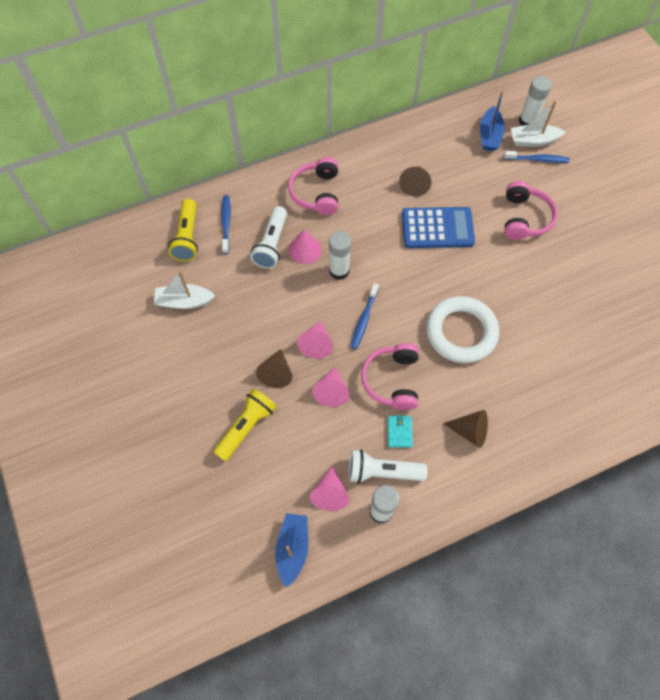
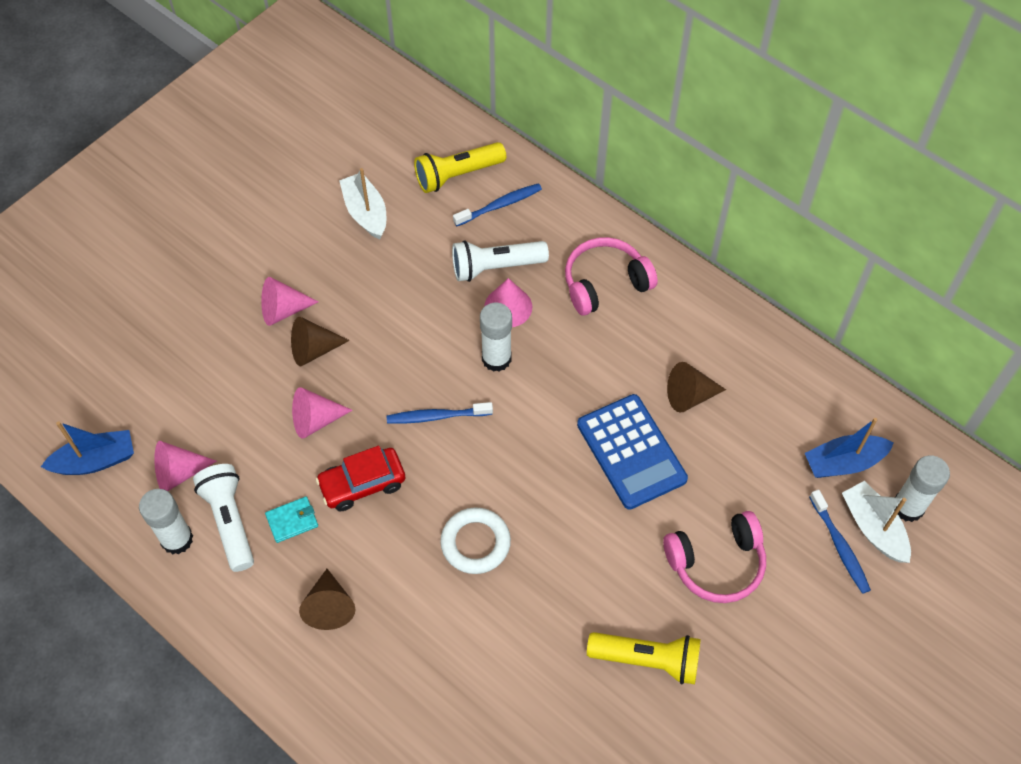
camera: 65 degrees right, 5 degrees down
(246, 427) = (229, 349): yellow flashlight -> yellow flashlight (647, 660)
(316, 344) = (374, 376): pink cone -> pink cone (283, 310)
(392, 380) = (362, 484): pink headphones -> red car
(461, 332) = (475, 543): white ring -> white ring, size x0.64

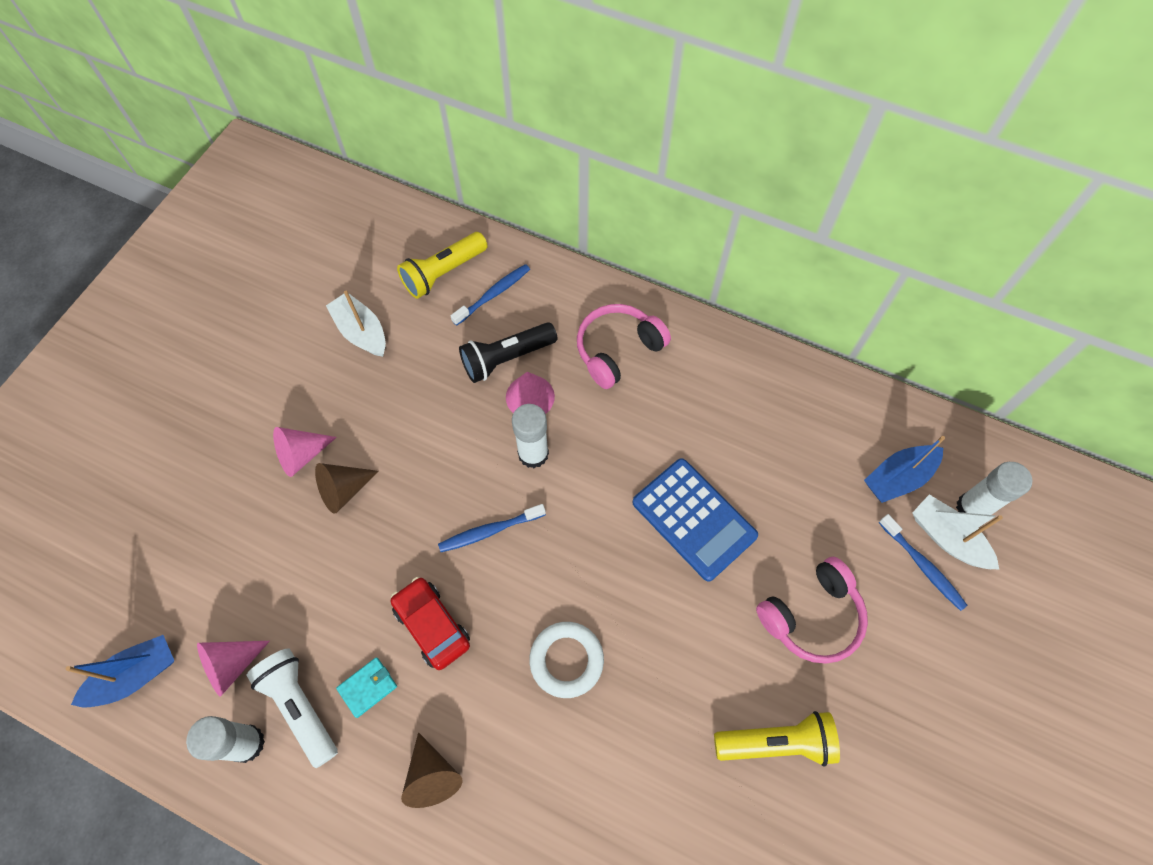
camera: 15 degrees left, 5 degrees up
(315, 420) = (365, 567): pink cone -> none
(362, 484) = (432, 625): red car -> red car turned 90 degrees clockwise
(495, 267) = (506, 358): white flashlight -> black flashlight
(689, 396) = (732, 446): brown cone -> none

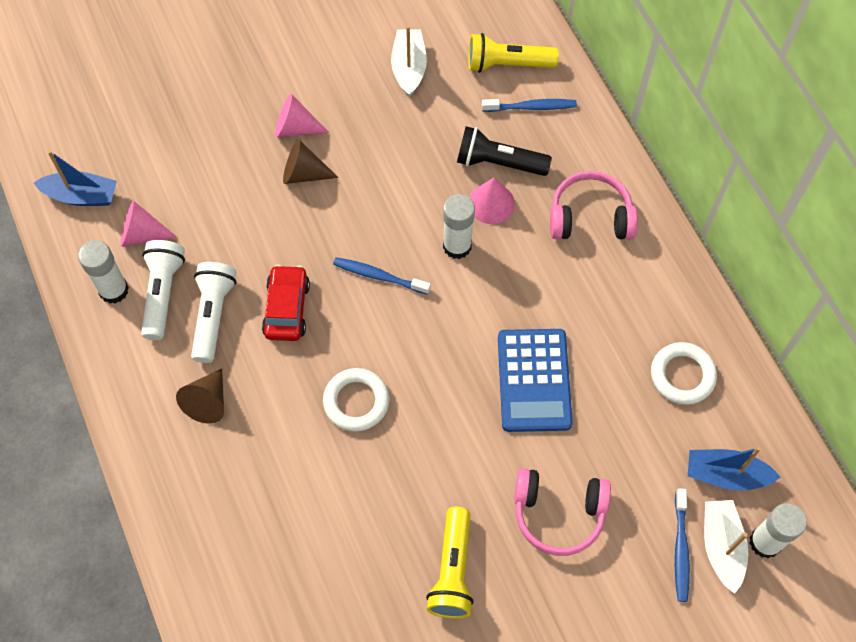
camera: 40 degrees right, 0 degrees up
(367, 687) = (213, 315): turquoise wallet -> white flashlight
(777, 742) = (452, 571): yellow flashlight -> yellow flashlight turned 60 degrees clockwise
(798, 424) = (682, 375): none -> white ring

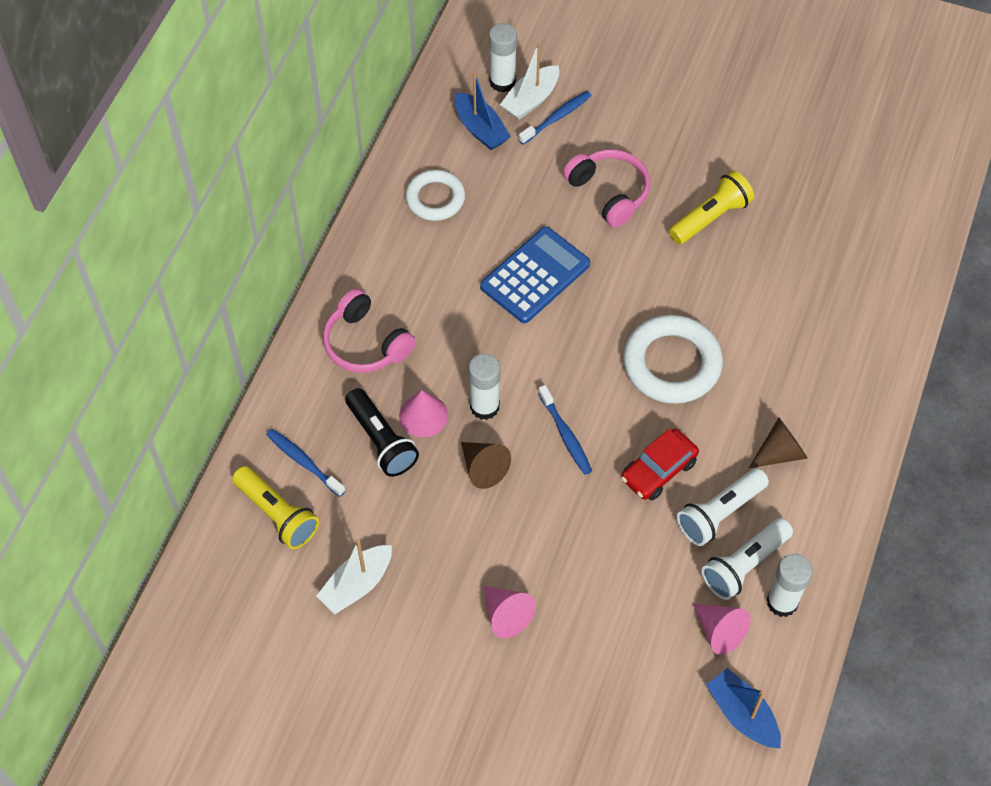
camera: 135 degrees left, 5 degrees down
(304, 173) = (539, 568): brown cone -> brown cone (483, 468)
(356, 401) = (672, 363): white ring -> white ring, size x1.57

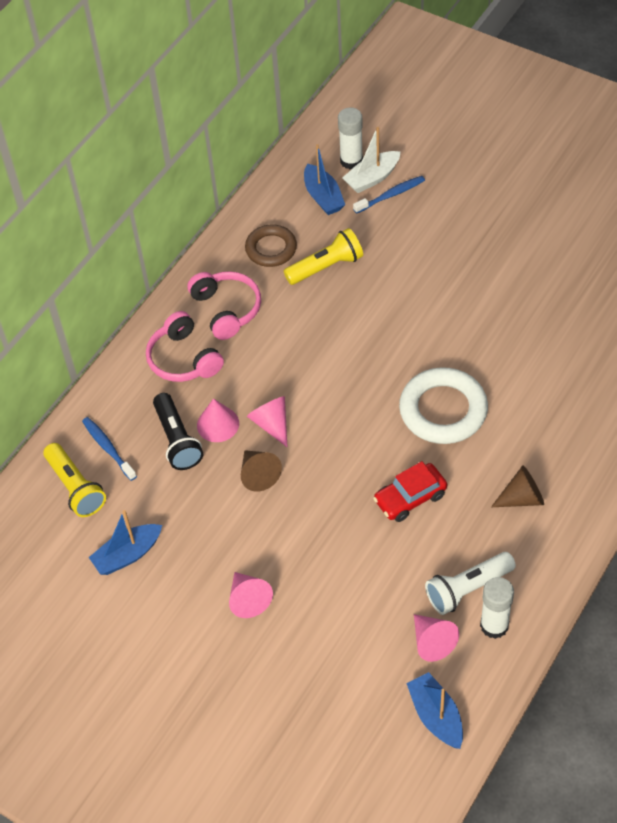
camera: 15 degrees right, 5 degrees down
(357, 585) = (127, 555): white boat -> blue boat
(435, 198) = (271, 249): white ring -> brown ring
(484, 407) = (271, 424): white glue stick -> pink cone
(535, 275) = (341, 322): blue calculator -> none
(565, 434) = (336, 457): blue toothbrush -> none
(609, 192) = (422, 261): pink headphones -> pink headphones (227, 309)
(711, 217) = (506, 293): yellow flashlight -> yellow flashlight (326, 267)
(719, 513) = (455, 542): white flashlight -> none

